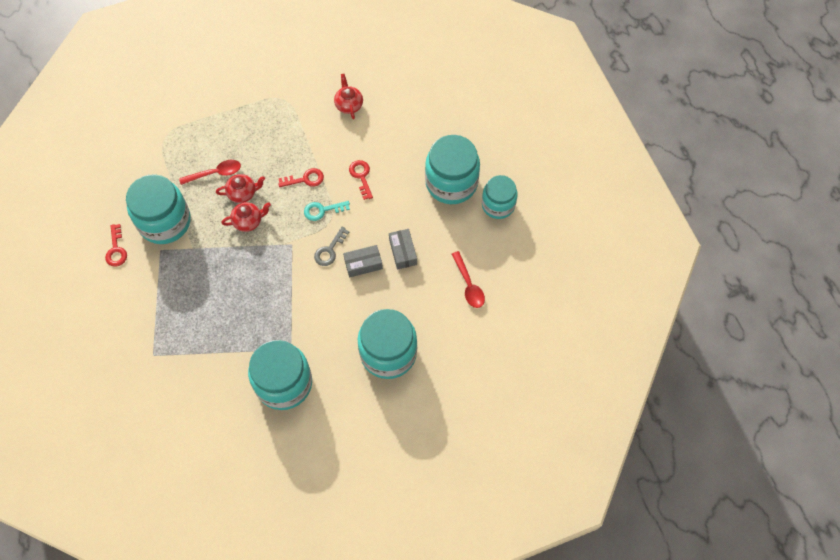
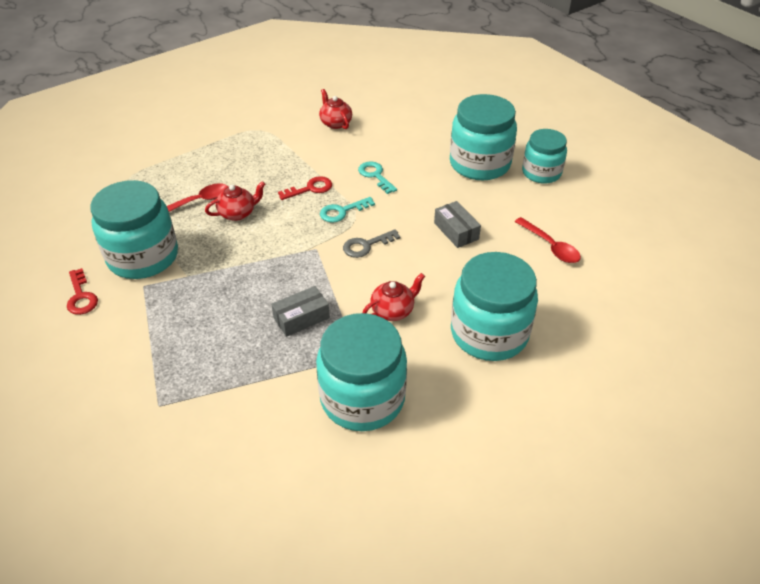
camera: 15 degrees left, 20 degrees down
(248, 221) = (253, 237): red teapot -> red teapot (393, 310)
(330, 250) = (366, 245): grey key -> grey key turned 45 degrees clockwise
(361, 176) = (375, 176): red key -> turquoise key
(363, 264) = (413, 251): grey box -> grey box (301, 318)

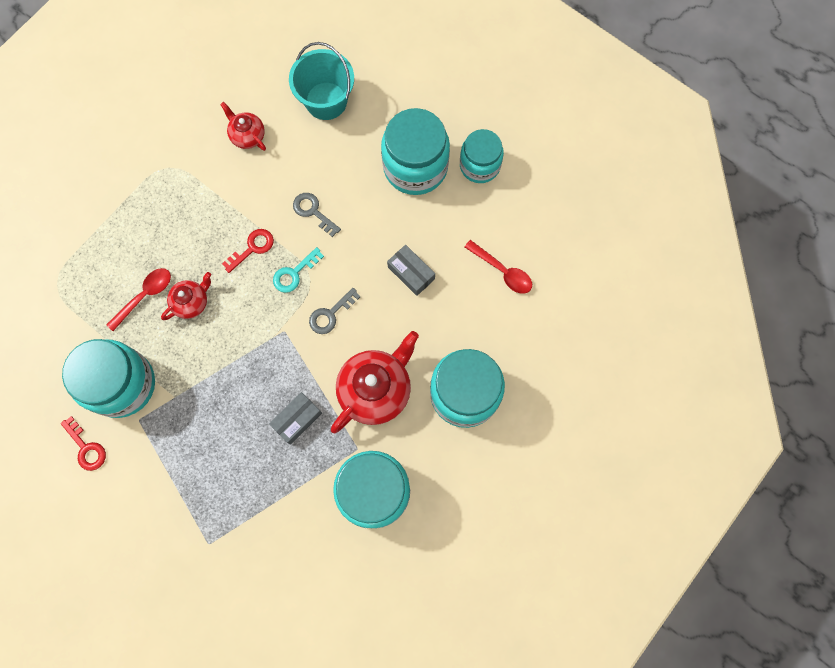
camera: 15 degrees left, 30 degrees up
(375, 176) = (313, 212): turquoise key -> grey key
(393, 310) = (376, 389): red teapot -> red teapot, size x1.84
(411, 115) = (326, 101): none -> turquoise bucket

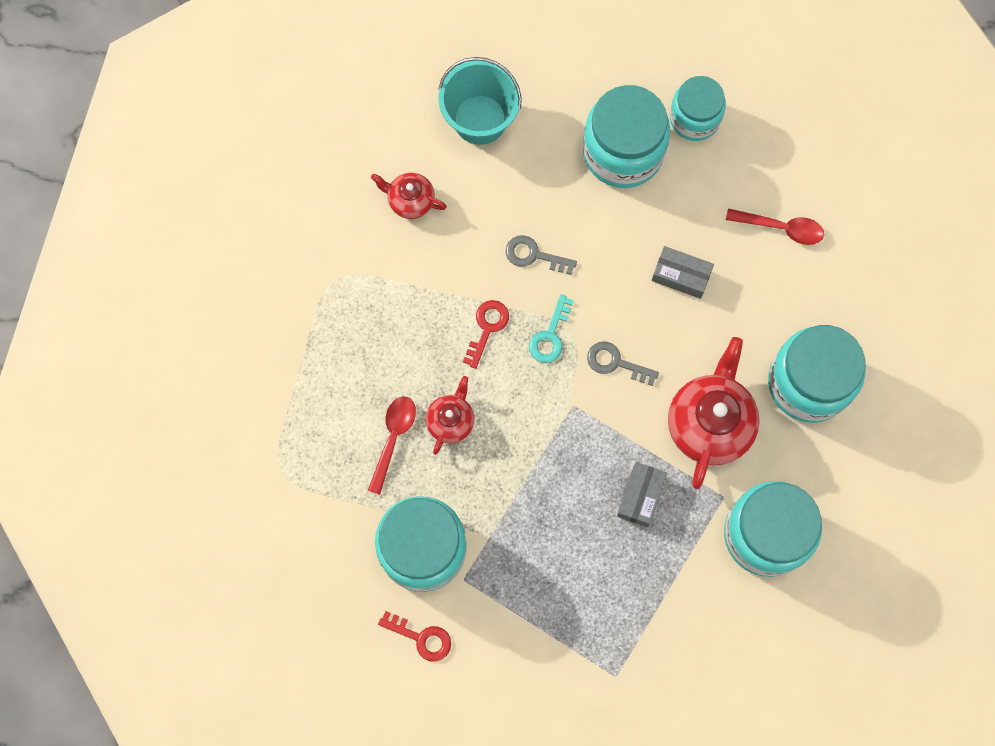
camera: 25 degrees left, 0 degrees up
(330, 314) = (616, 363): grey key -> grey key turned 90 degrees clockwise

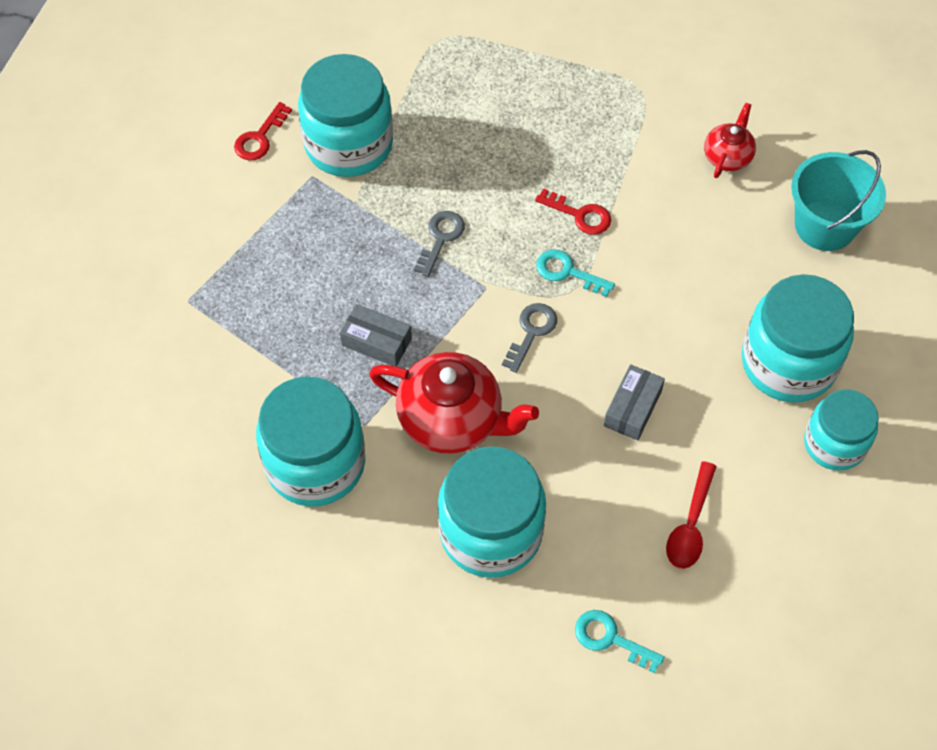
camera: 95 degrees right, 15 degrees down
(393, 438) = (466, 127): red spoon -> none
(451, 421) = (480, 176): red teapot -> none
(534, 255) = (662, 264): grey key -> grey key (440, 238)
(885, 285) = (610, 639): none -> turquoise key

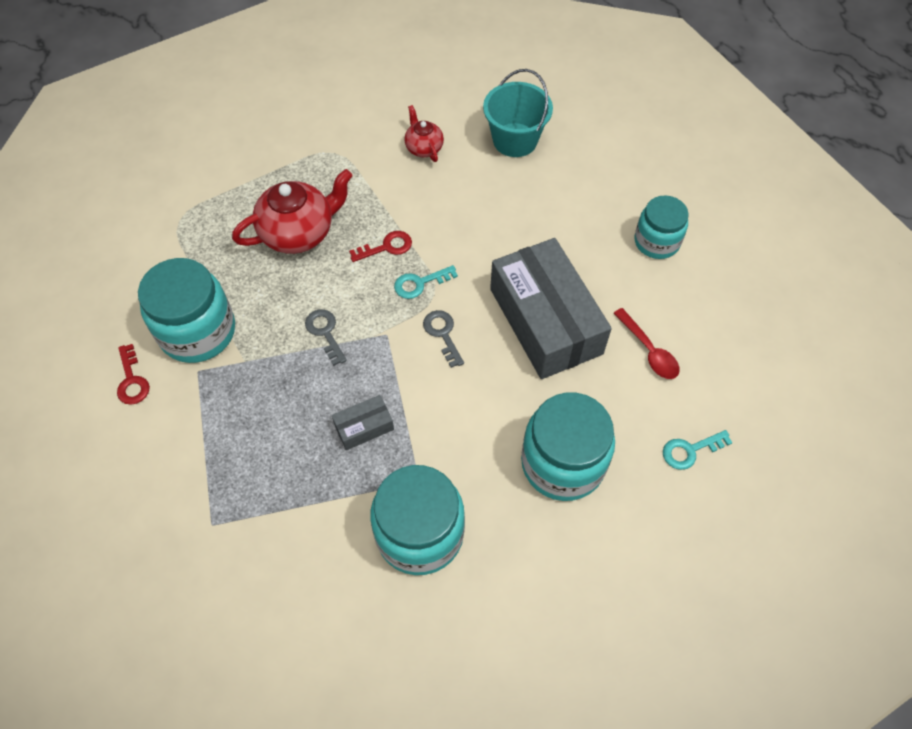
camera: 50 degrees left, 0 degrees up
(452, 419) = (463, 425): red teapot -> red teapot (299, 232)
(632, 408) = (545, 321): grey box -> grey box, size x2.37
(788, 363) = (586, 223): turquoise jar -> none

